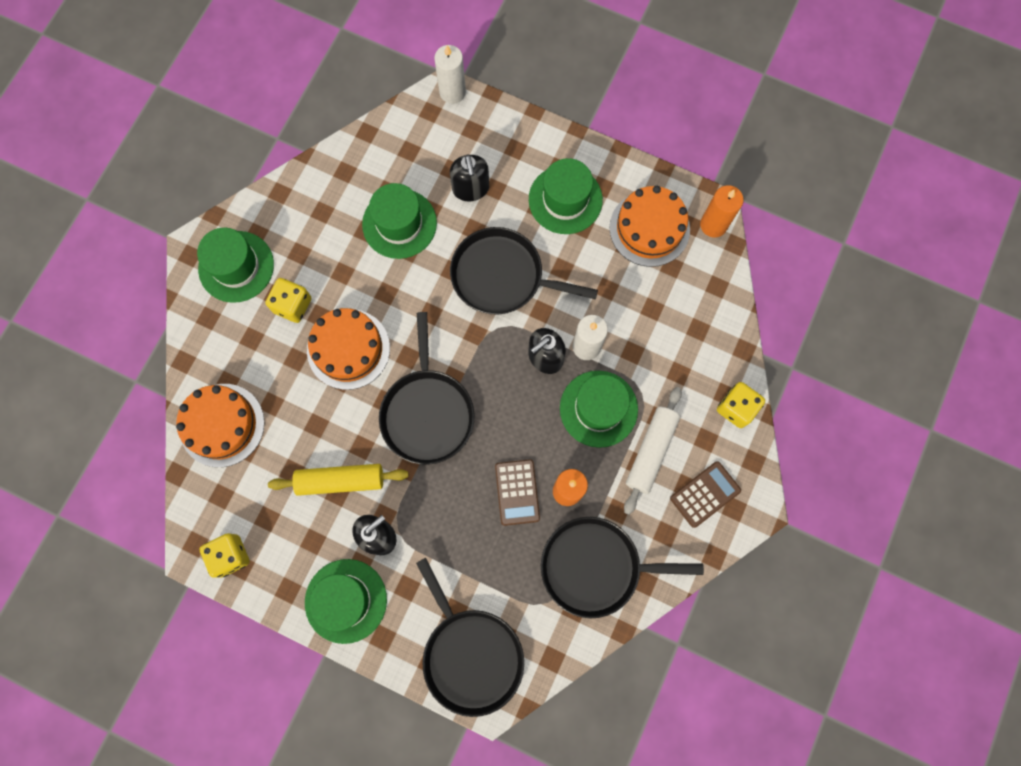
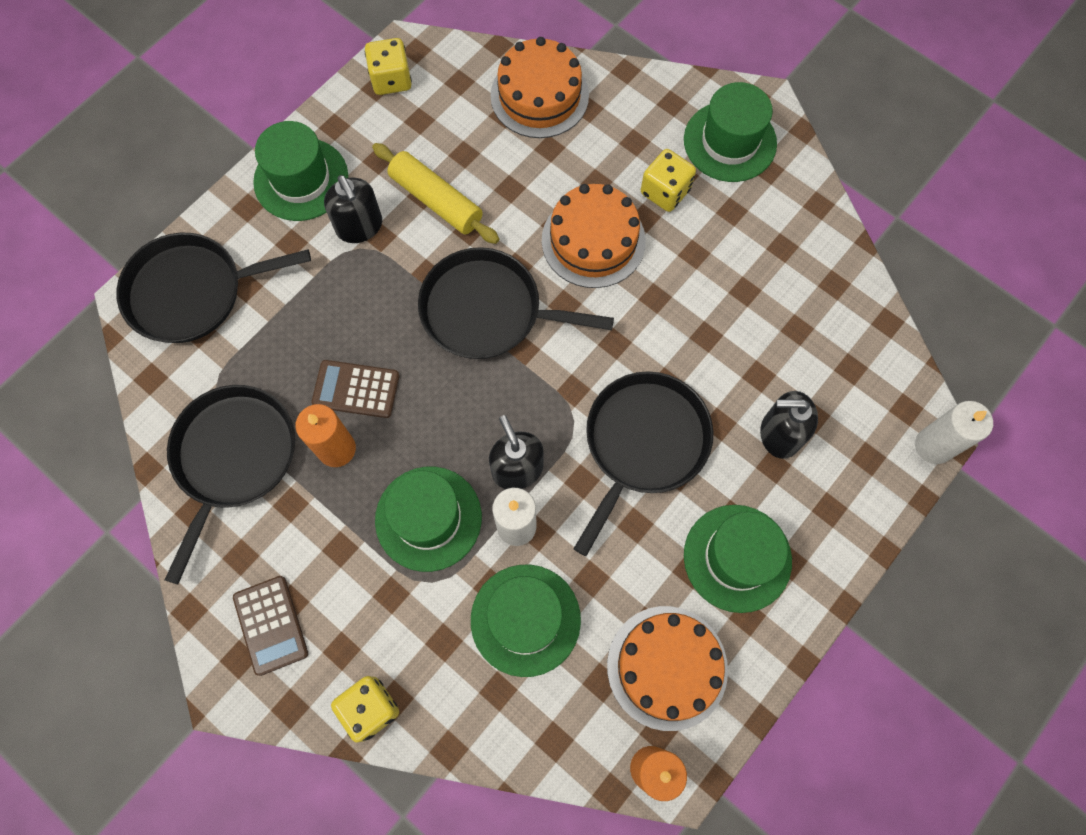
camera: 105 degrees right, 5 degrees down
(340, 481) = (436, 200): yellow rolling pin -> yellow rolling pin turned 60 degrees counterclockwise
(399, 223) = (747, 333): green hat -> green hat (525, 619)
(650, 451) = (351, 570): white rolling pin -> none

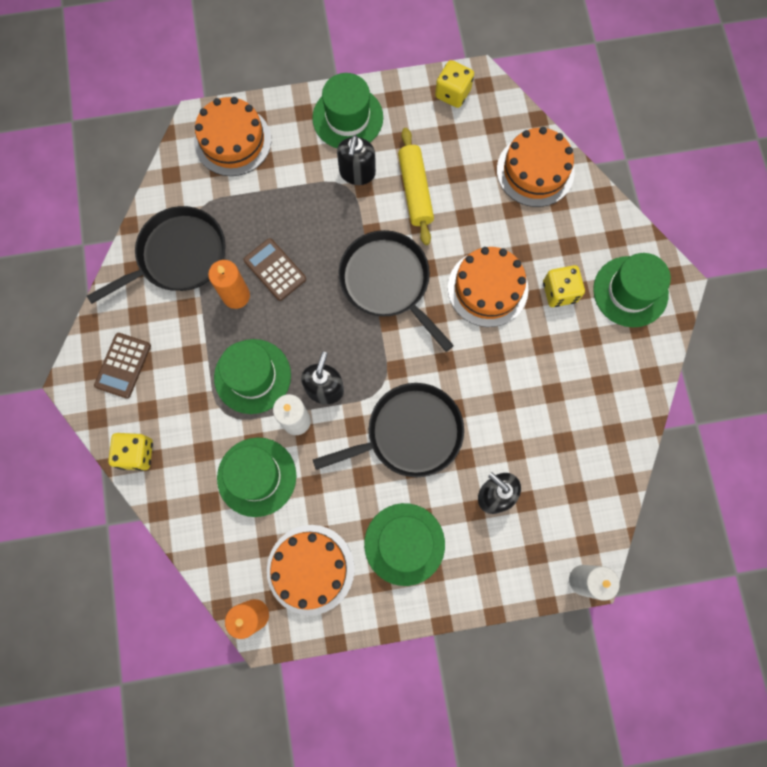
camera: 40 degrees right, 5 degrees up
(192, 292) = (232, 141): black pan -> orange cake

